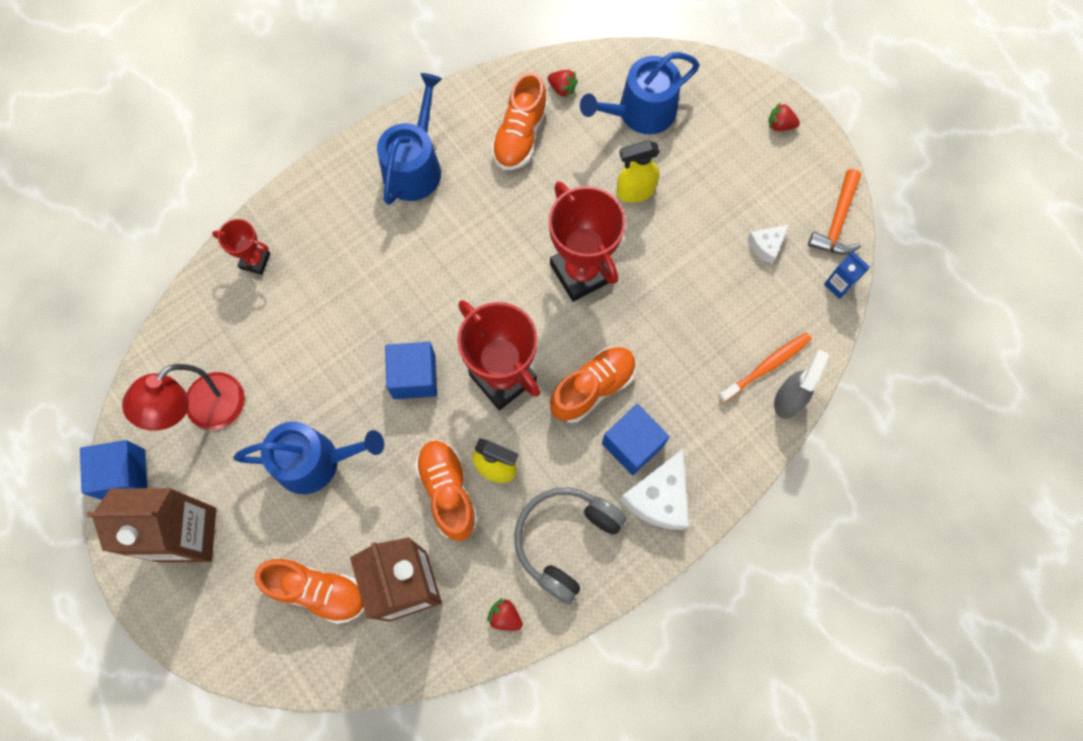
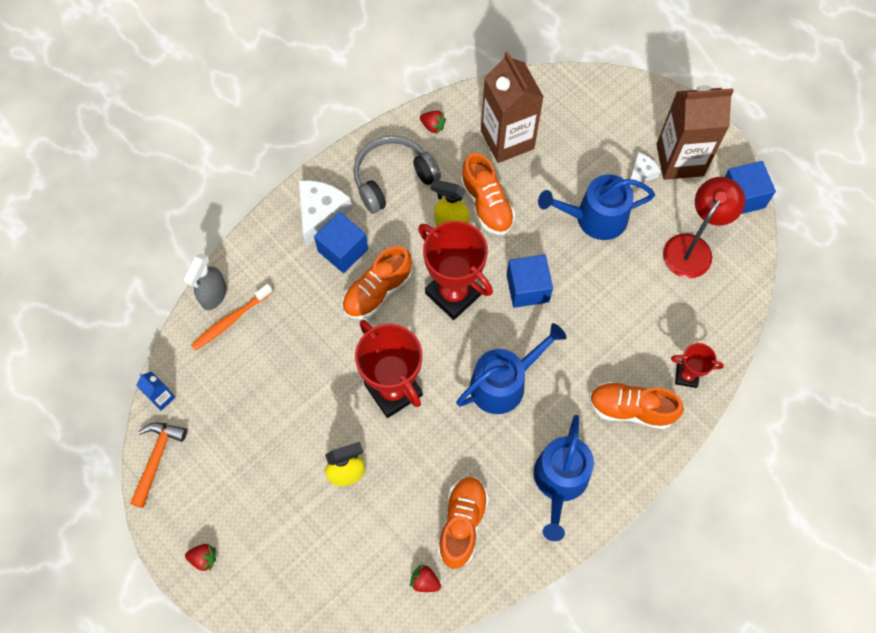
camera: 175 degrees right, 5 degrees down
(318, 591) = (572, 131): orange shoe -> orange shoe (630, 409)
(565, 540) = (392, 178): grey headphones -> grey headphones turned 150 degrees counterclockwise
(640, 112) = (344, 560): blue watering can -> blue watering can (503, 383)
(766, 245) = (224, 429): white cheese -> white cheese (641, 173)

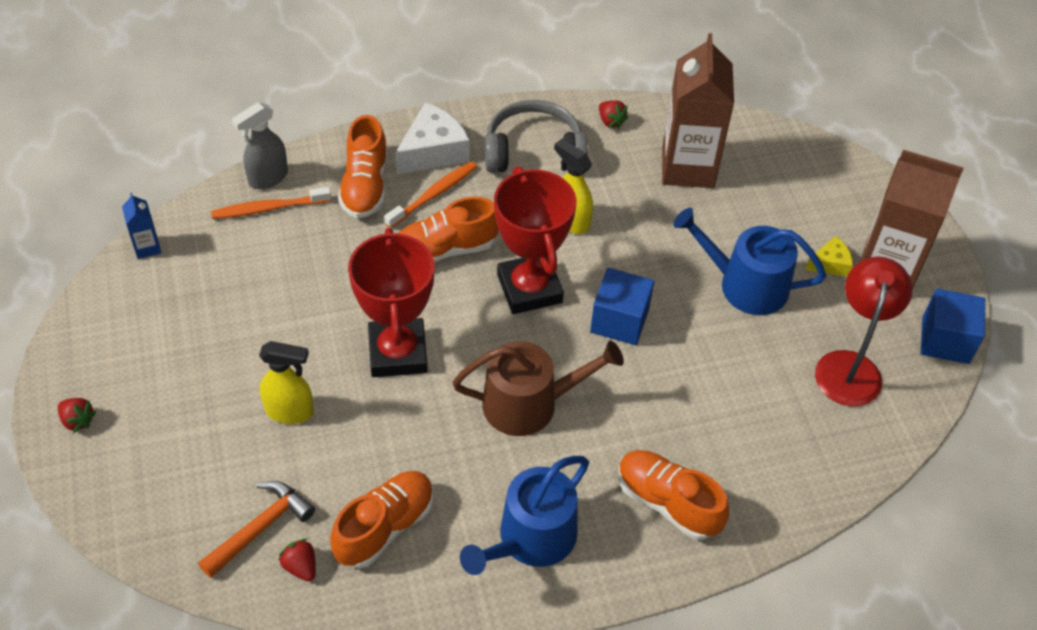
camera: 25 degrees right, 15 degrees down
(157, 459) = (100, 302): orange hammer -> orange hammer (260, 528)
(343, 250) = (433, 195): blue cube -> orange toothbrush
(487, 204) = (624, 219): orange shoe -> orange shoe (365, 186)
(503, 383) = (529, 403): blue watering can -> brown watering can
(641, 173) = (830, 264): white cheese -> yellow cheese
(686, 376) = (761, 499): red trophy -> none
(692, 247) = (850, 366): red lamp -> red lamp turned 45 degrees counterclockwise

